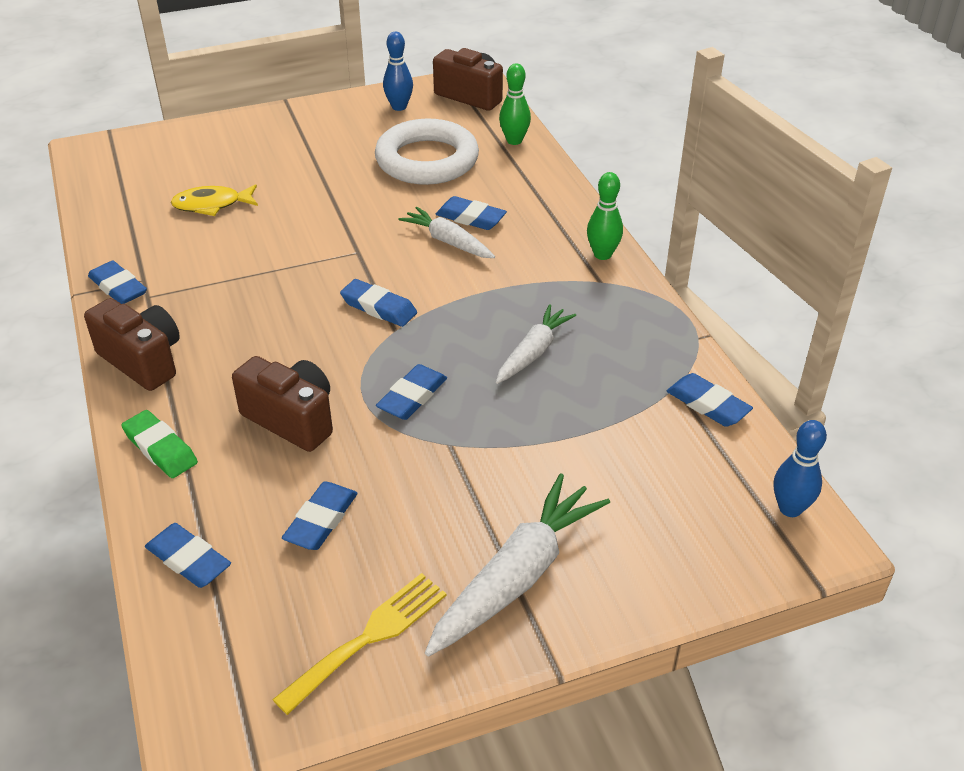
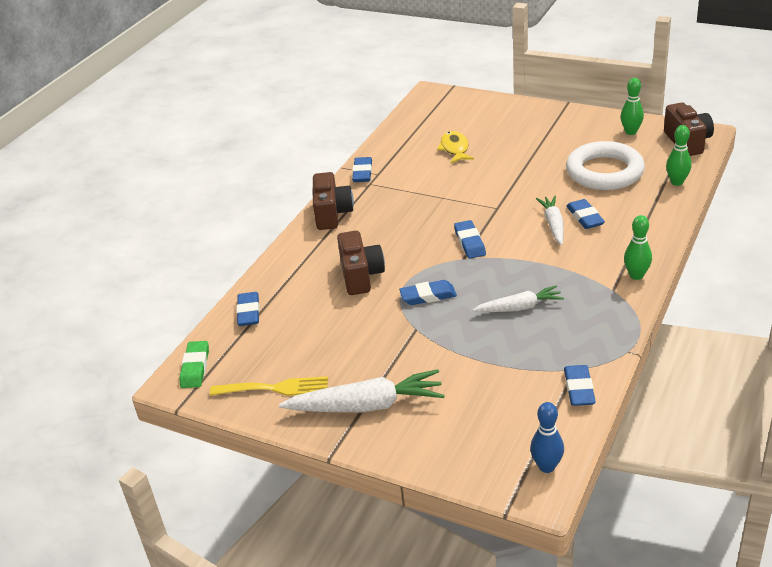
camera: 50 degrees right, 5 degrees down
(160, 448) = (293, 258): green eraser -> green eraser (195, 367)
(212, 205) = (455, 148): yellow fish -> yellow fish turned 45 degrees clockwise
(321, 520) = (317, 328): blue eraser -> none
(399, 107) = (631, 132): blue bowling pin -> green bowling pin

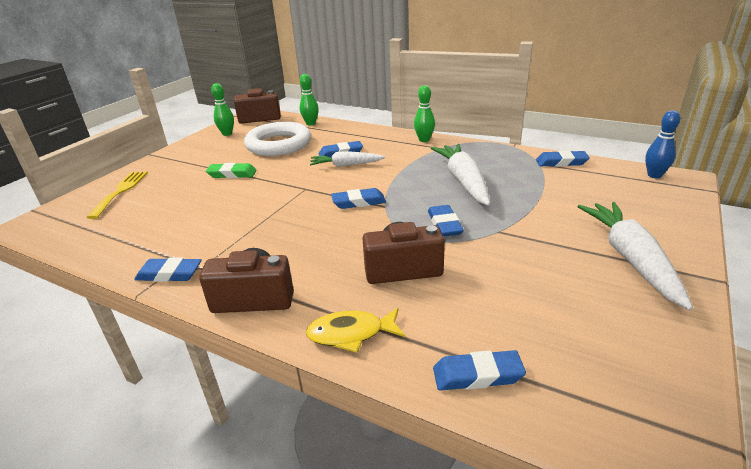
camera: 90 degrees left, 5 degrees down
(195, 367) = (629, 436): green eraser -> green eraser (232, 174)
(275, 388) = (636, 332): yellow fork -> yellow fork (120, 191)
(455, 148) = (175, 209): yellow fish -> yellow fish (351, 334)
(519, 307) = (463, 181): white carrot -> white carrot, size x1.63

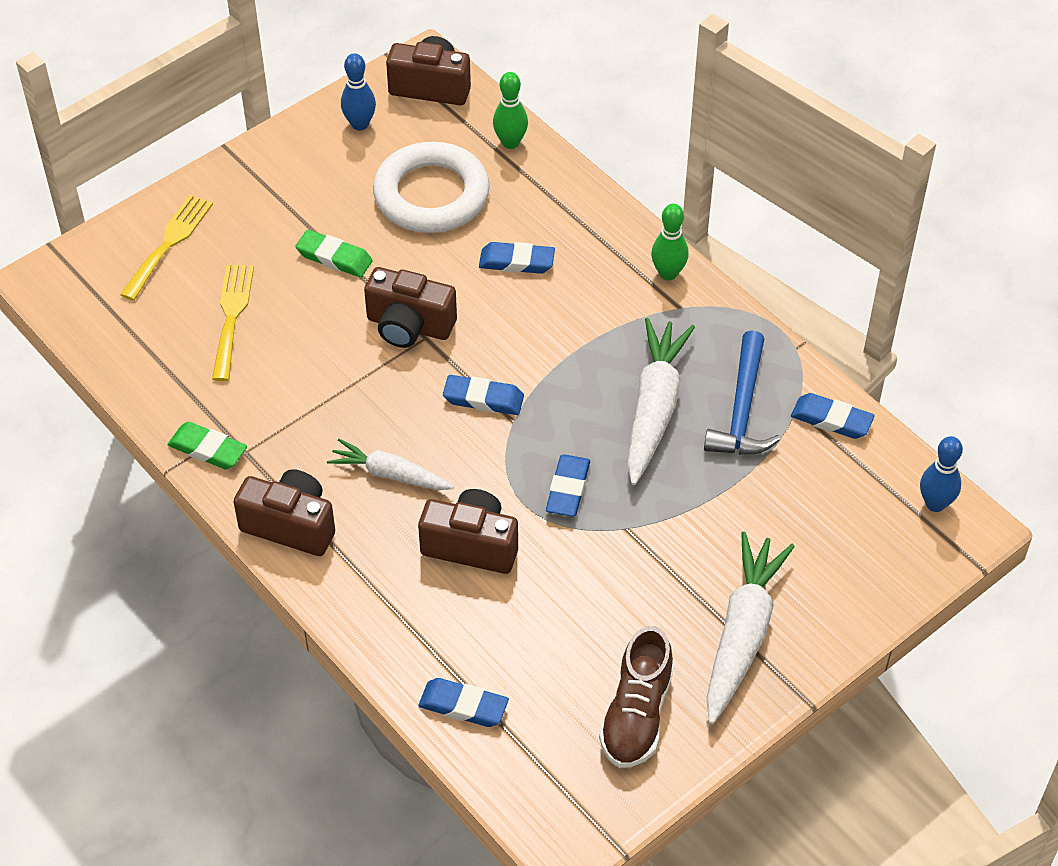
camera: 20 degrees right, 20 degrees up
(169, 274) = (208, 449): blue eraser -> green eraser
(171, 209) = (232, 316): none -> yellow fork
(227, 134) = (360, 124): green bowling pin -> blue bowling pin
(292, 187) = (409, 326): none -> brown camera
(346, 165) = (509, 299): white carrot -> white carrot (390, 474)
(351, 334) = (371, 613): yellow fish -> none
(511, 170) = (742, 410): none -> blue hammer
(619, 330) = (636, 715): none -> brown shoe

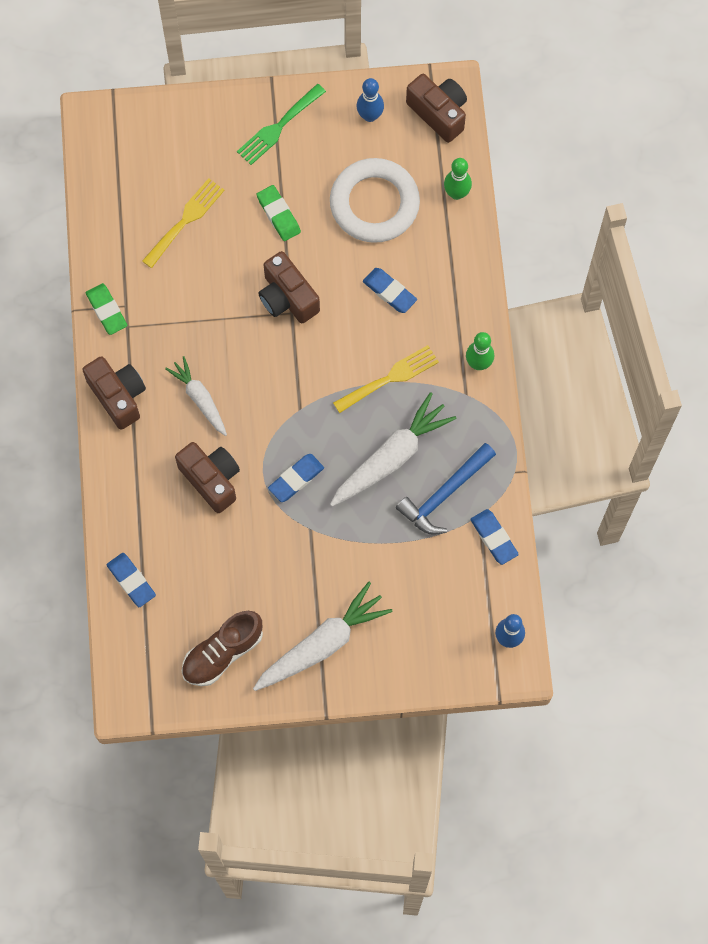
camera: 35 degrees right, 20 degrees up
(169, 243) = (185, 138): yellow fork -> yellow fork (390, 378)
(268, 182) = (278, 127): none -> green fork
(483, 399) = (293, 381): blue eraser -> none

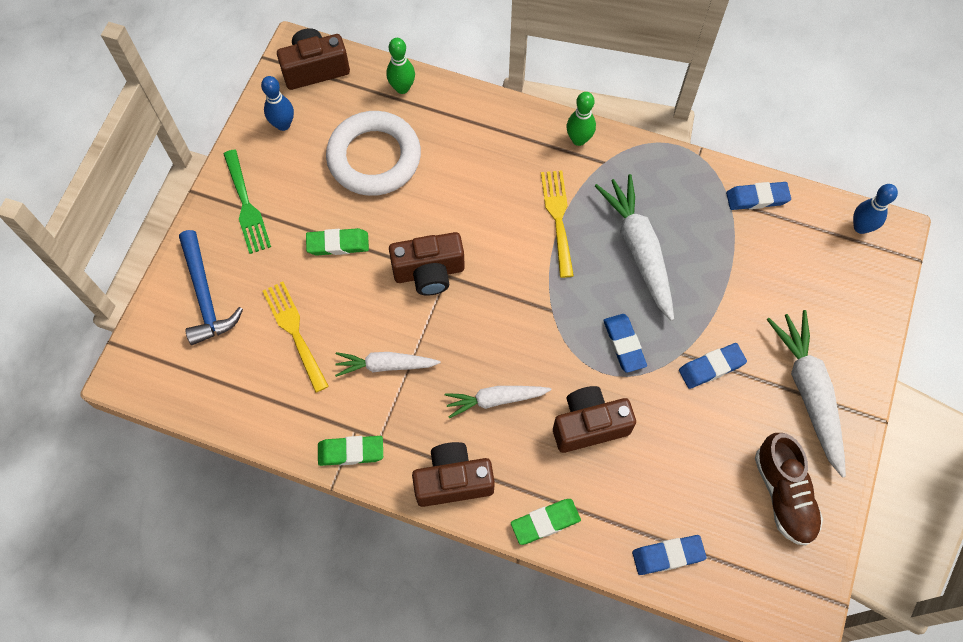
camera: 65 degrees left, 5 degrees down
(116, 479) = (545, 522): none -> green eraser
(189, 302) = (385, 365): none -> white carrot
(389, 292) = (470, 182): blue eraser -> blue eraser (711, 367)
(444, 494) = (696, 220): blue hammer -> blue hammer (205, 296)

